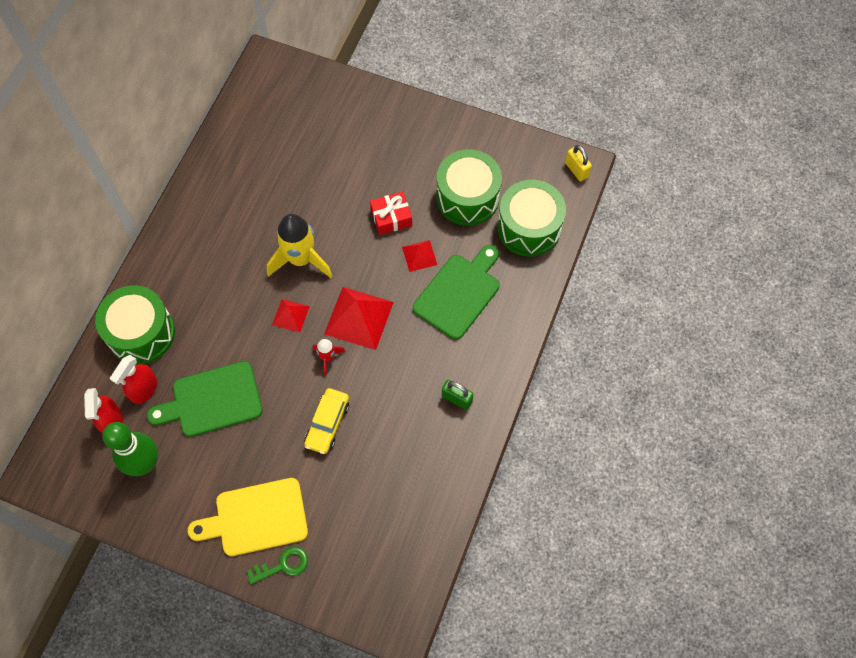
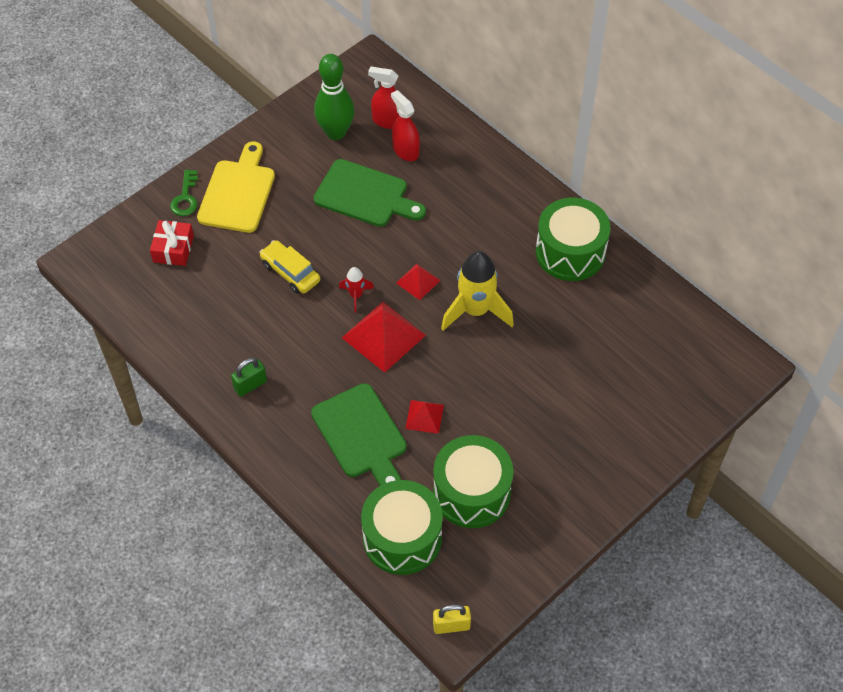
camera: 115 degrees right, 10 degrees down
(141, 333) = (463, 164): green drum -> green drum (570, 252)
(212, 400) = (365, 195): green cutting board -> green cutting board turned 105 degrees clockwise
(391, 218) = (483, 408): red gift -> red gift (173, 249)

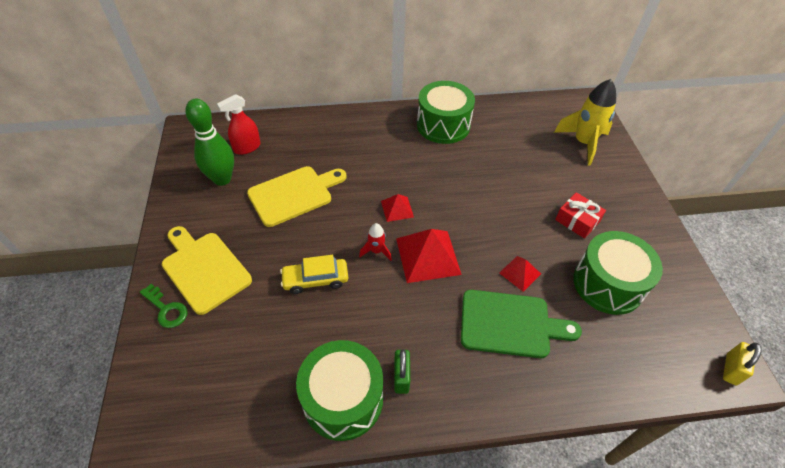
camera: 55 degrees left, 5 degrees down
(173, 249) = (206, 351): red gift -> red gift (577, 221)
(365, 195) = (294, 194): green cutting board -> yellow cutting board
(402, 538) = (628, 354): green drum -> green drum (343, 399)
(405, 150) = (281, 153): red spray bottle -> none
(475, 310) = (449, 193): yellow rocket -> yellow rocket (583, 143)

